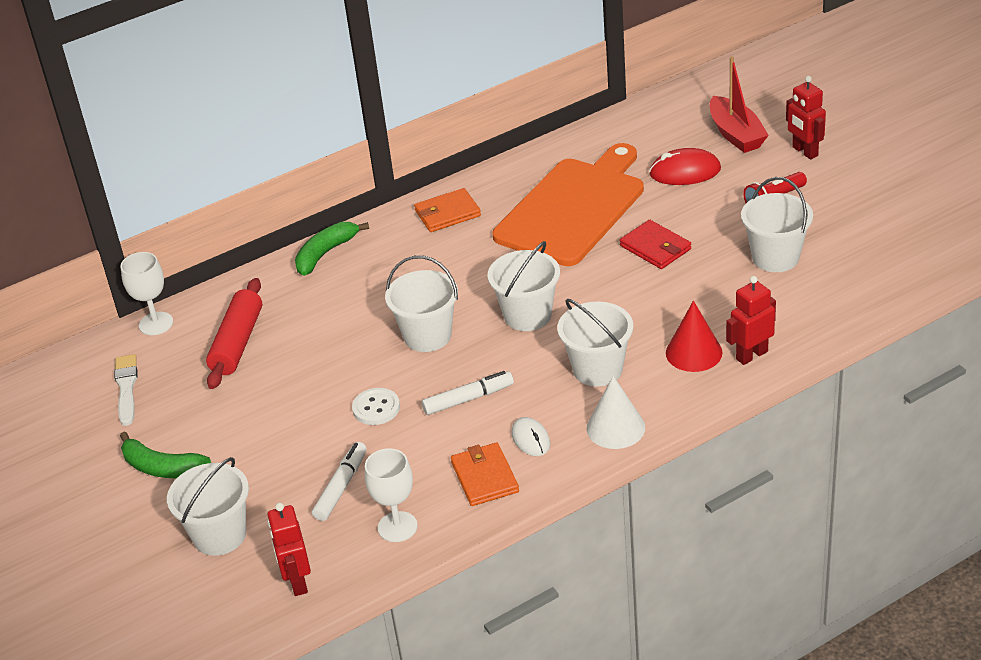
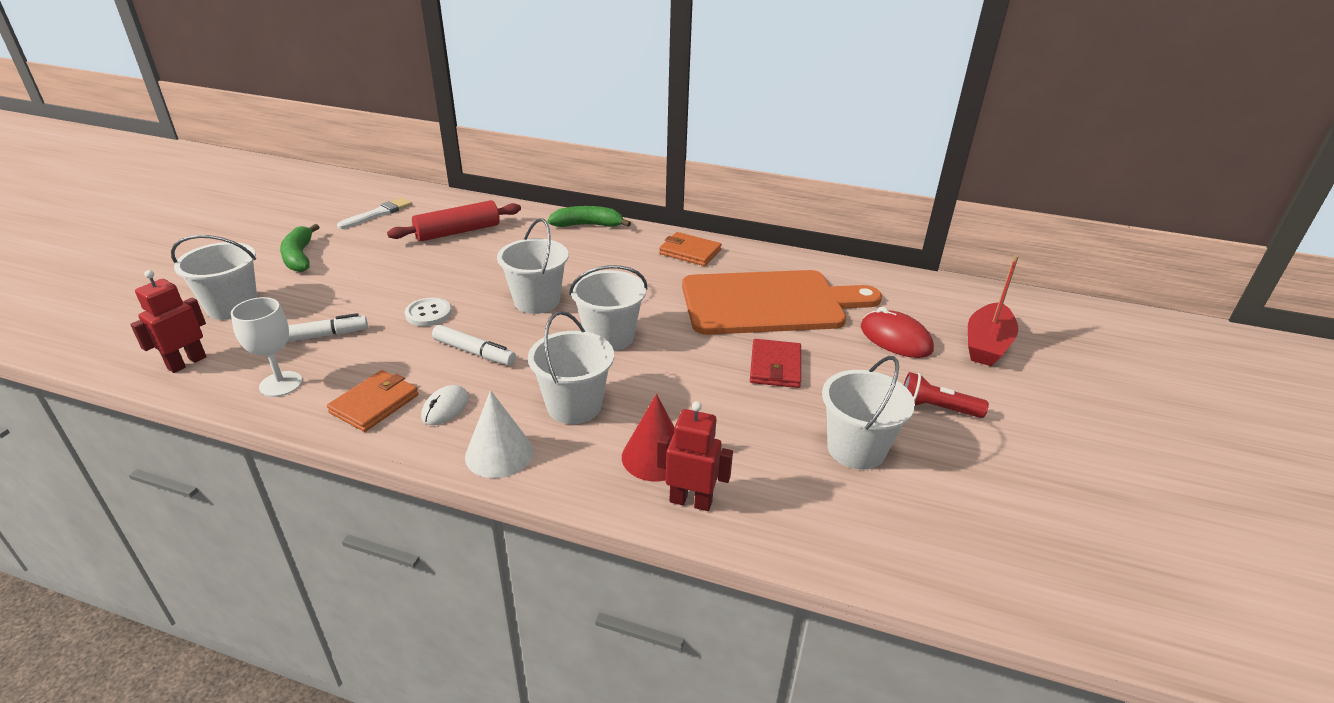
camera: 45 degrees right, 5 degrees down
(156, 323) = (453, 199): white goblet -> none
(804, 151) = (1031, 397): red robot -> none

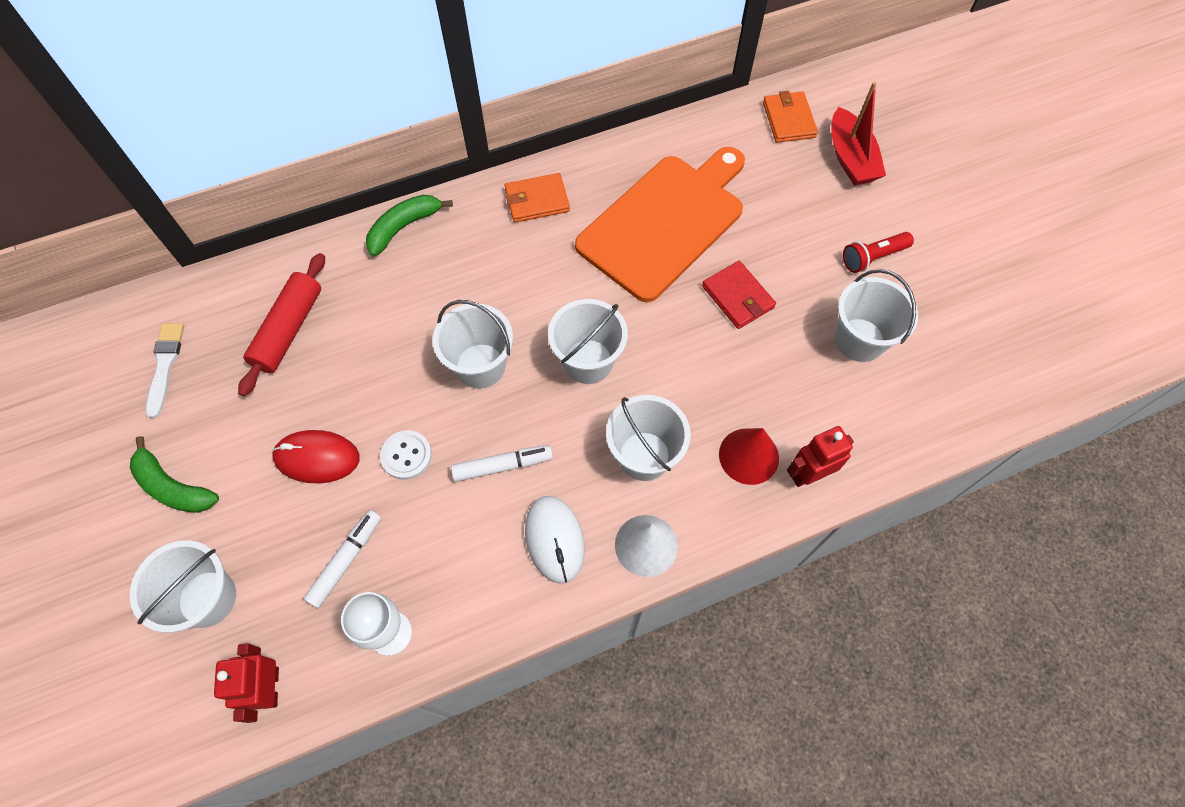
camera: 40 degrees left, 30 degrees up
(374, 404) = (495, 583): orange wallet -> orange wallet (788, 119)
(445, 408) = (555, 539): white mouse -> white mouse, size x1.56
(895, 339) = (788, 198): red mouse -> red mouse (317, 458)

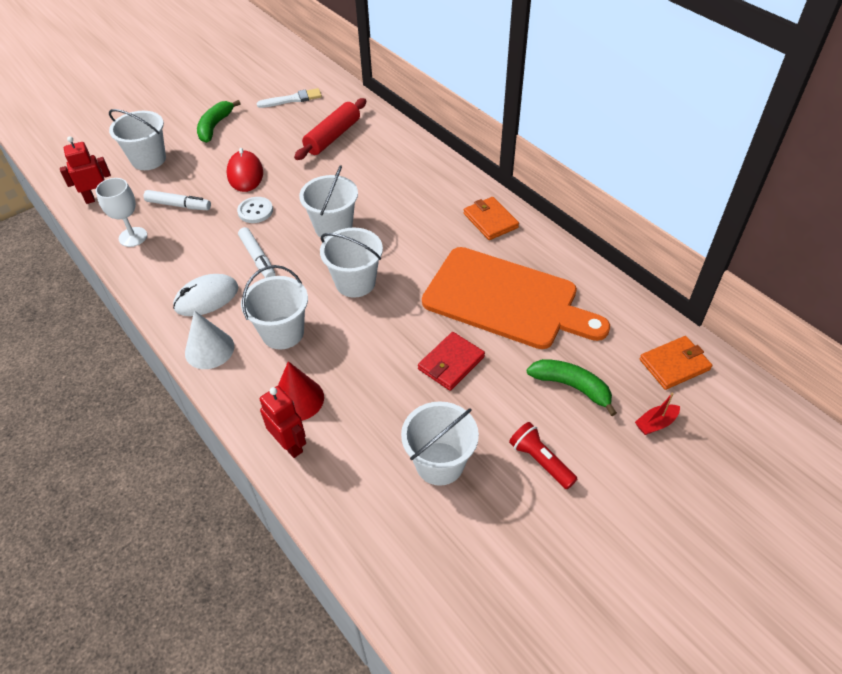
camera: 75 degrees right, 15 degrees down
(288, 329) = (333, 137): red rolling pin -> red rolling pin turned 60 degrees counterclockwise
(403, 227) = (433, 162): green banana -> green banana (572, 386)
(850, 158) = (655, 423): red boat -> red boat, size x0.52

